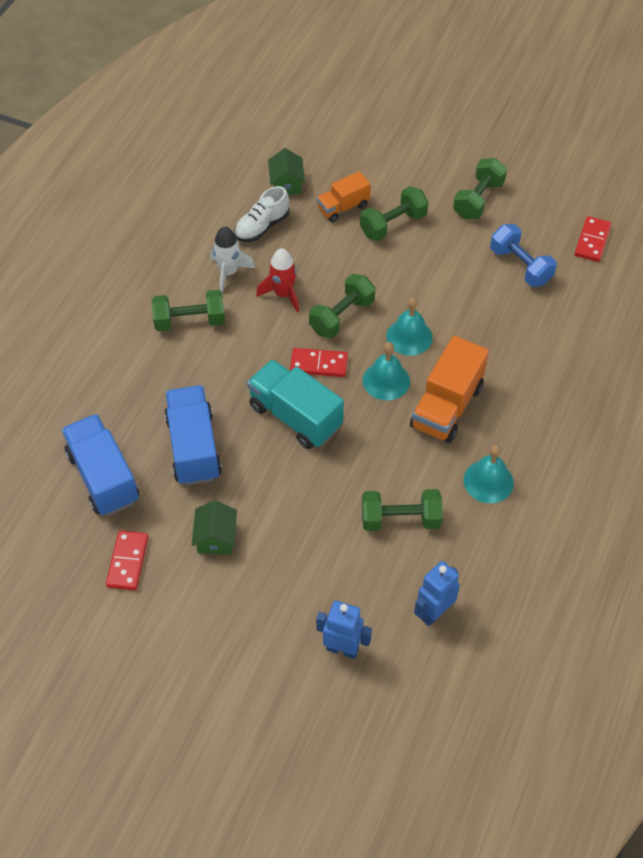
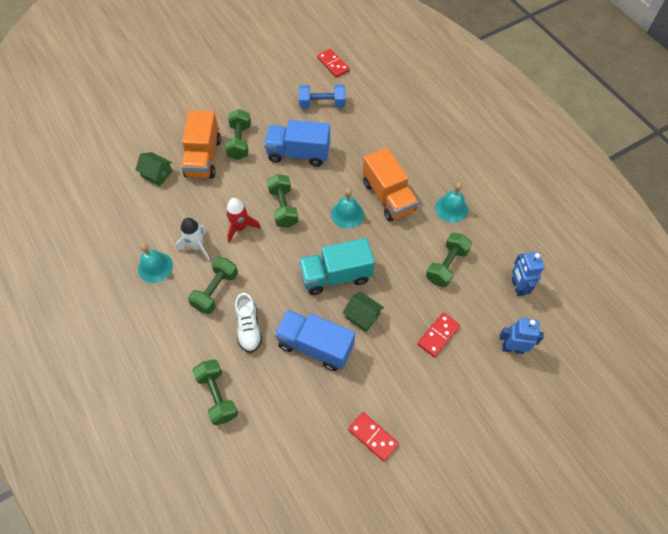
camera: 55 degrees left, 5 degrees up
(103, 477) = (297, 415): blue truck -> blue truck (298, 153)
(216, 537) = (391, 372): green house -> green house (362, 316)
(262, 227) = (178, 207): white shoe -> white shoe (249, 328)
(319, 364) = (308, 240): red domino -> red domino (438, 335)
(342, 649) = (512, 348): blue robot -> blue robot turned 45 degrees clockwise
(343, 207) = (203, 157): orange truck -> orange truck, size x1.64
(409, 336) = (326, 184): turquoise bell -> turquoise bell (155, 267)
(478, 200) = (259, 93): green dumbbell -> green dumbbell (217, 396)

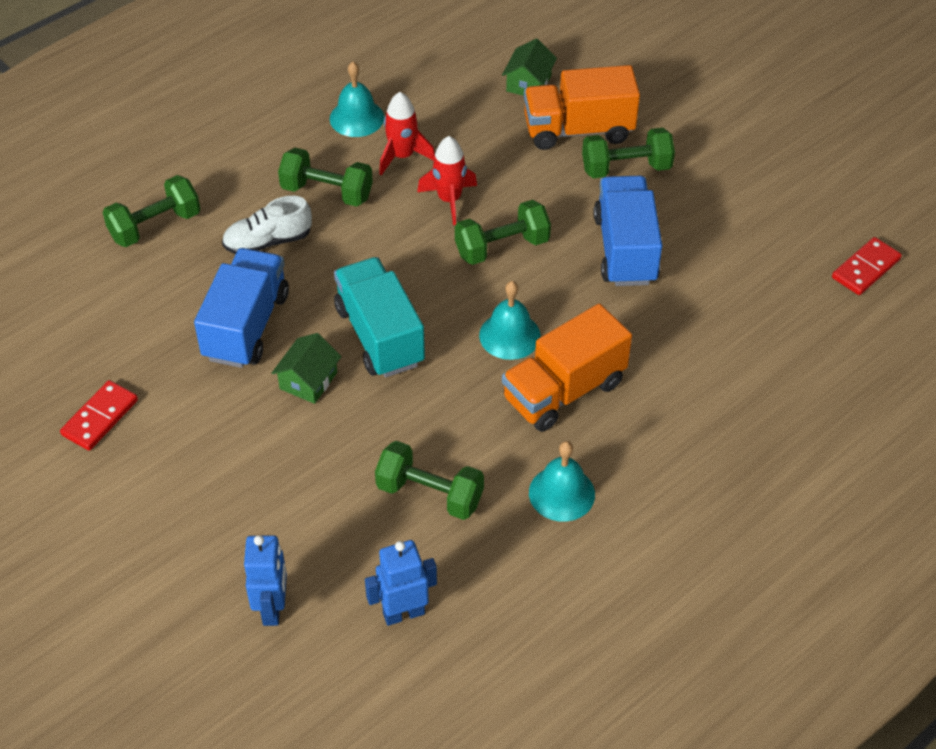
camera: 80 degrees right, 10 degrees down
(197, 246) = (402, 156): white rocket -> red rocket
(322, 104) = (755, 266): blue dumbbell -> none
(438, 335) = (285, 491): red domino -> none

